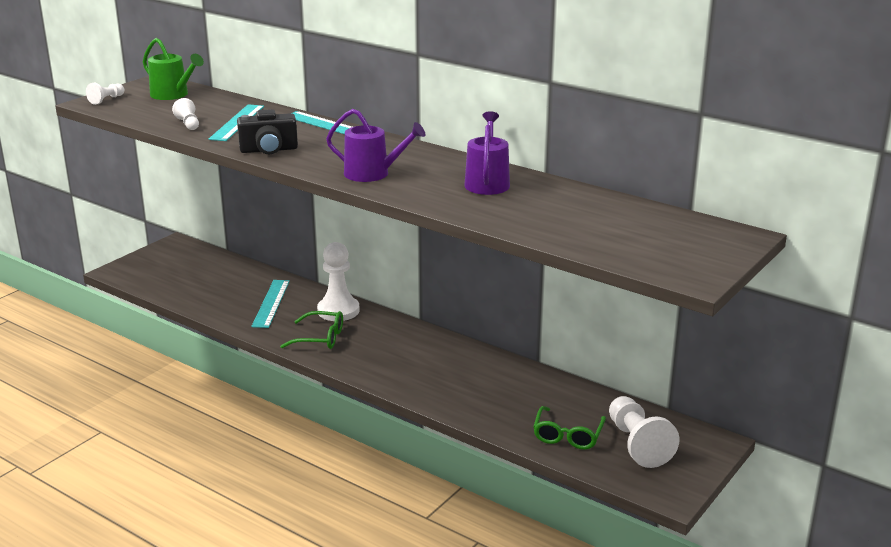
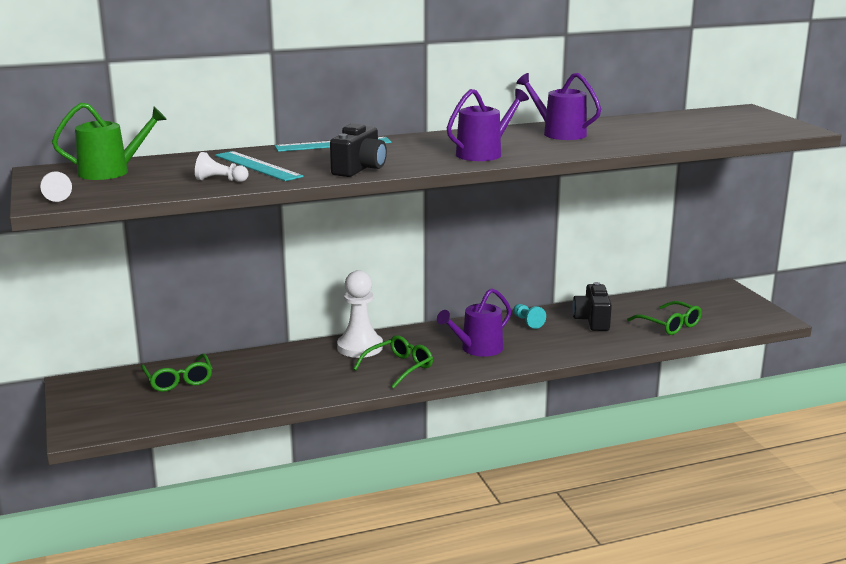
camera: 55 degrees left, 5 degrees down
(214, 270) = (178, 380): none -> green glasses
(271, 303) = (297, 371): turquoise ruler -> none
(394, 358) = (478, 349): none -> purple watering can
(478, 362) = (527, 322): none -> turquoise pawn
(523, 392) = (592, 320): none -> black camera
(637, 444) = (703, 309): white pawn -> none

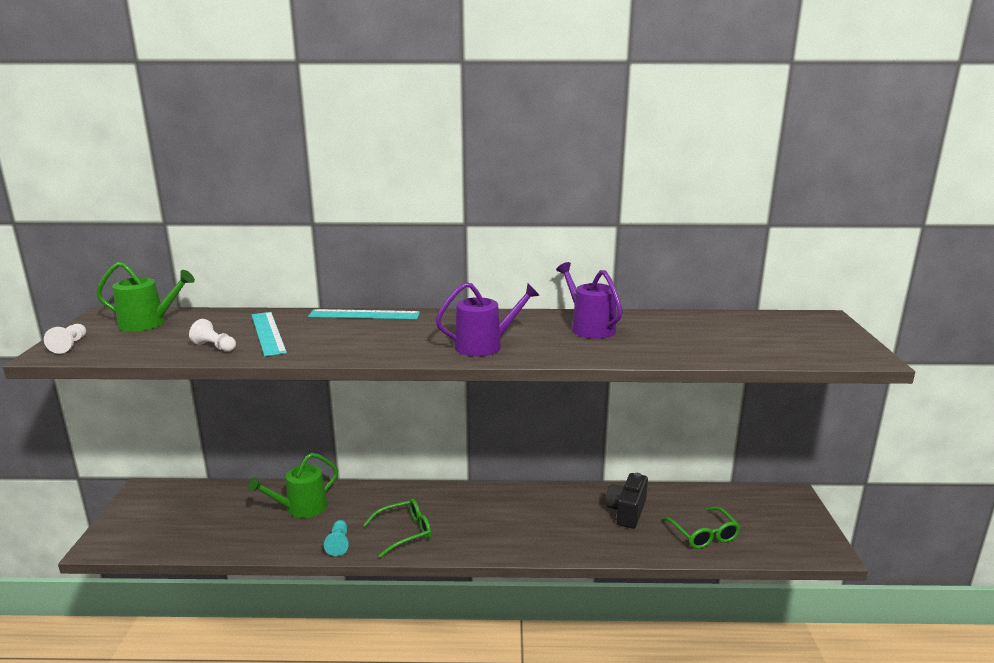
camera: 20 degrees right, 0 degrees up
(178, 380) = (218, 504): green glasses -> none
(274, 368) = (302, 508): none -> green watering can
(360, 169) = (347, 350): black camera -> none
(360, 347) = (390, 499): white pawn -> none
(478, 349) = (492, 524): purple watering can -> none
(527, 322) = (562, 500): turquoise pawn -> turquoise pawn (338, 544)

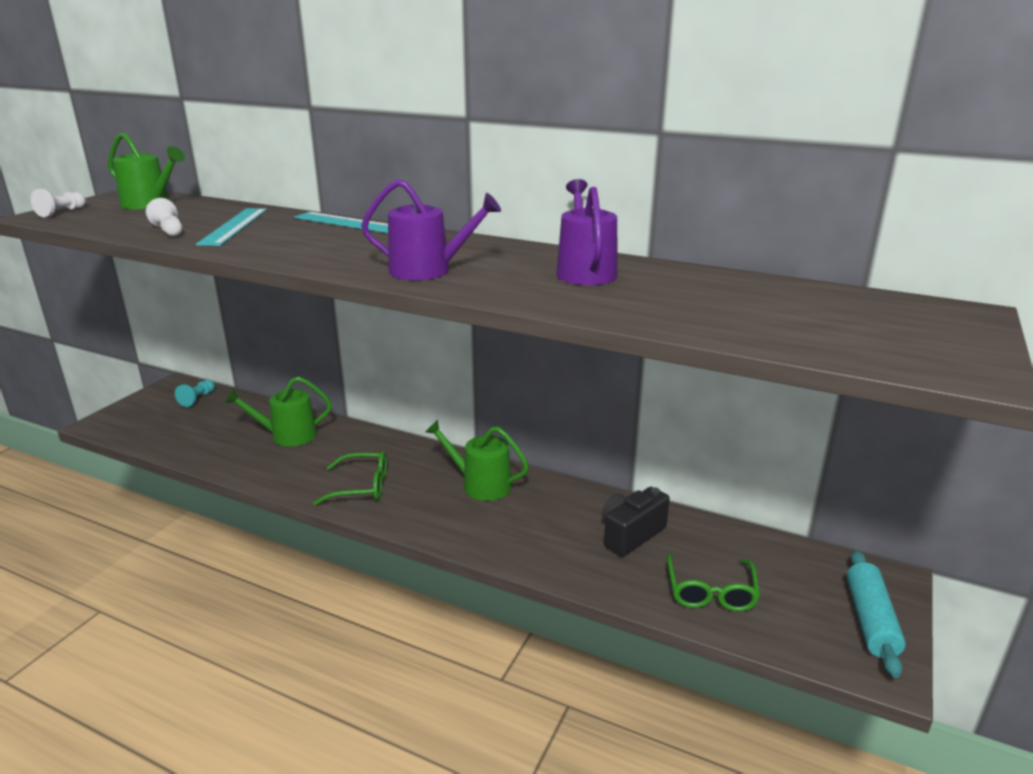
camera: 25 degrees right, 5 degrees up
(338, 544) = (289, 479): turquoise pawn -> turquoise pawn (197, 399)
(496, 505) = (481, 485): none -> green watering can
(800, 524) = (870, 620): none -> turquoise rolling pin

